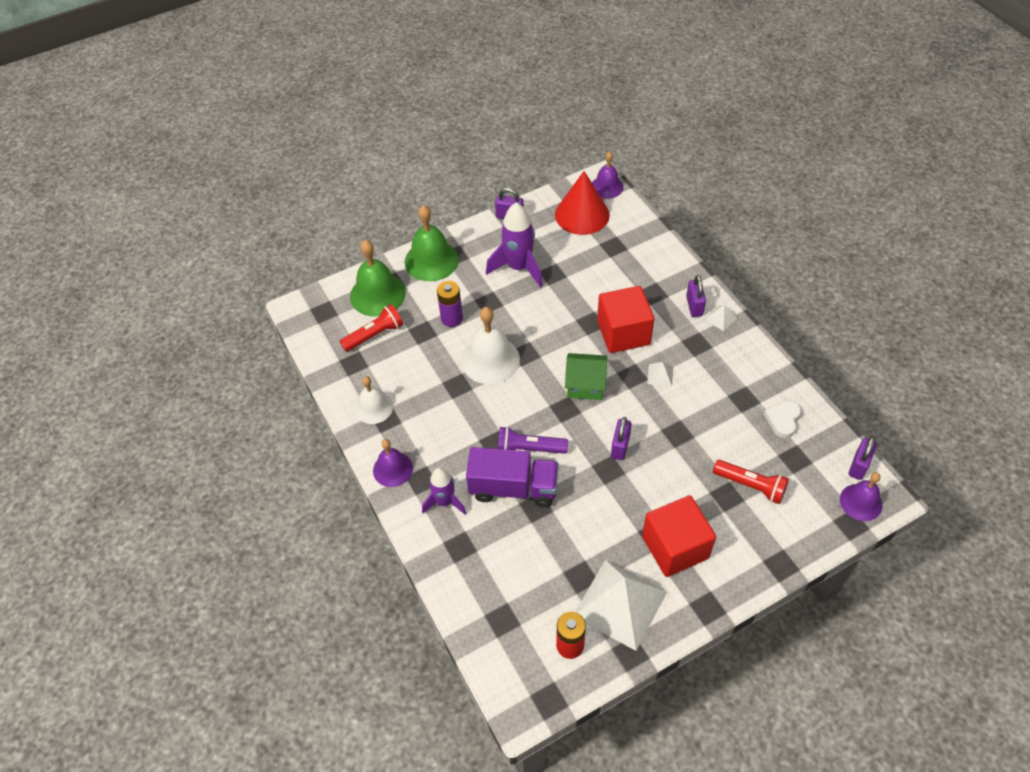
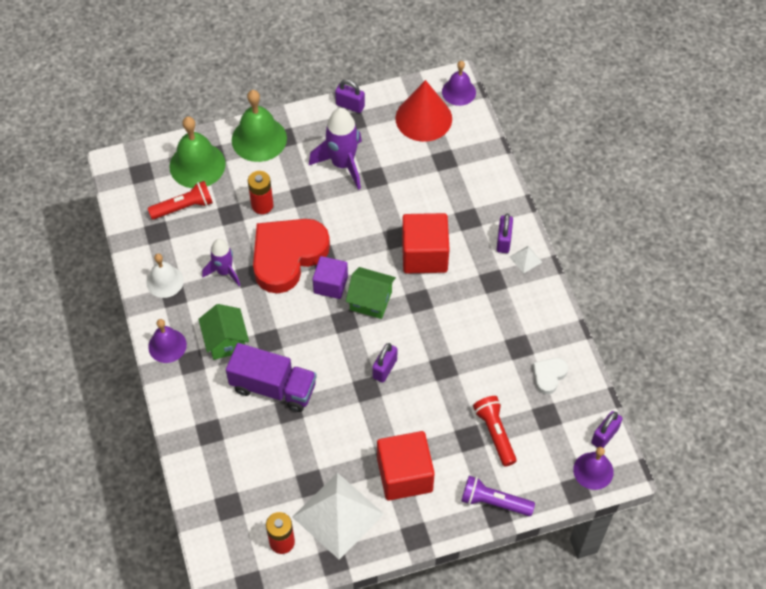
camera: 10 degrees right, 5 degrees up
(445, 502) = (207, 387): purple rocket -> purple rocket (224, 271)
(451, 318) = (262, 205): purple battery -> red battery
(452, 452) = (226, 341): none -> green house
(490, 360) = (287, 256): white bell -> red heart
(529, 448) = (298, 352): purple flashlight -> purple flashlight (494, 502)
(541, 378) = (330, 284): none -> purple cube
(660, 375) = (446, 305): white pyramid -> none
(751, 486) = (495, 433): red flashlight -> red flashlight turned 150 degrees counterclockwise

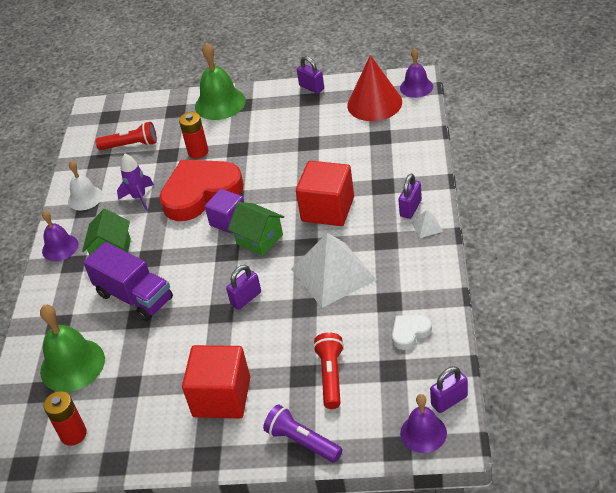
camera: 25 degrees right, 15 degrees down
(197, 165) = (158, 116): green bell -> green bell (72, 365)
(338, 515) = (138, 421): white pyramid -> white pyramid (333, 274)
(342, 164) = (284, 129): purple rocket -> none

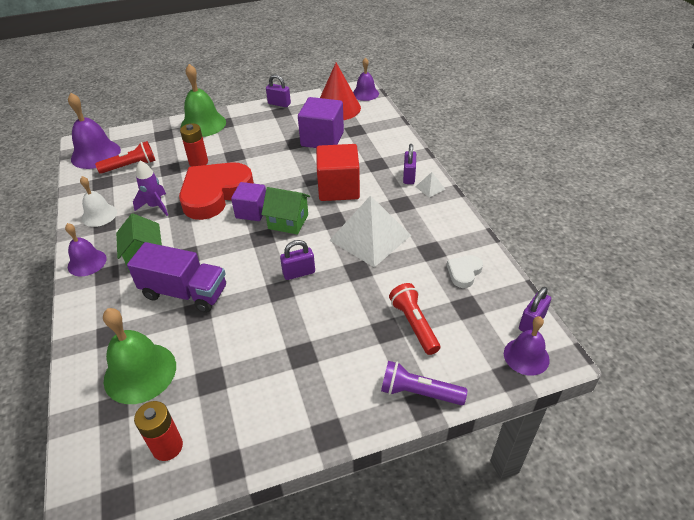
camera: 25 degrees left, 0 degrees up
(102, 125) = (95, 154): none -> purple bell
(222, 397) = (317, 368): red cube -> none
(246, 298) = (299, 273): purple padlock -> purple padlock turned 45 degrees clockwise
(338, 143) = (322, 139): none -> purple cube

